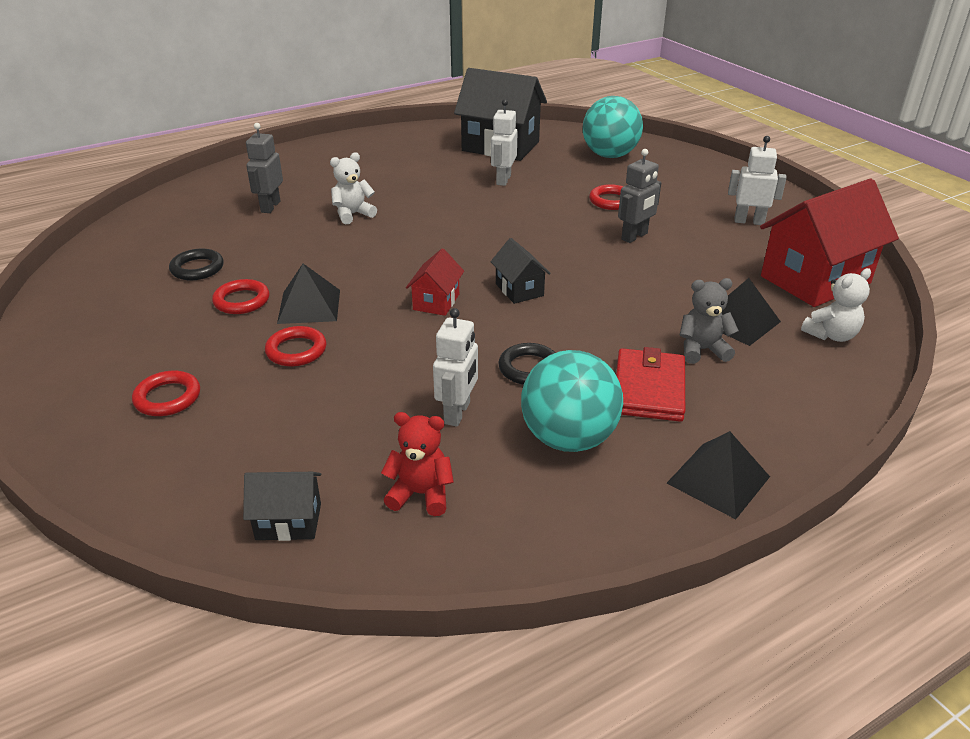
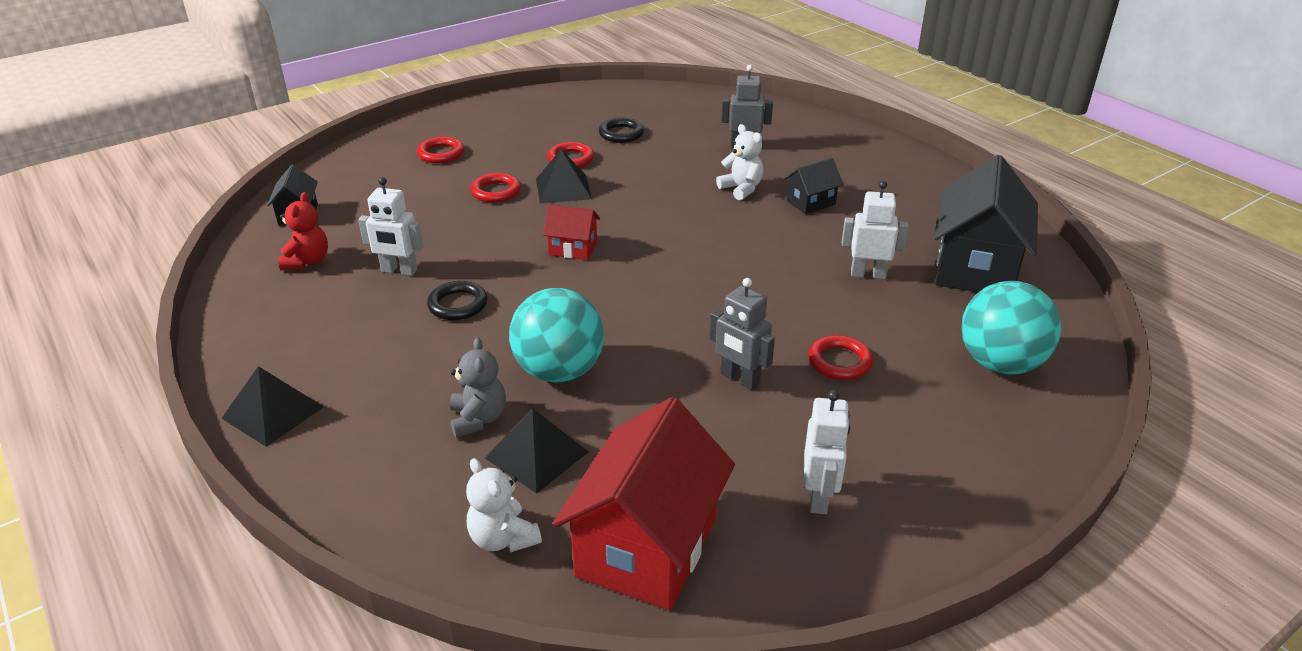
camera: 85 degrees right, 0 degrees up
(519, 290) = (599, 295): black house -> black house (811, 202)
(568, 439) = (352, 328): turquoise ball -> turquoise ball (559, 371)
(648, 389) = (414, 376): red wallet -> none
(815, 280) = (646, 547): red house -> red house turned 60 degrees clockwise

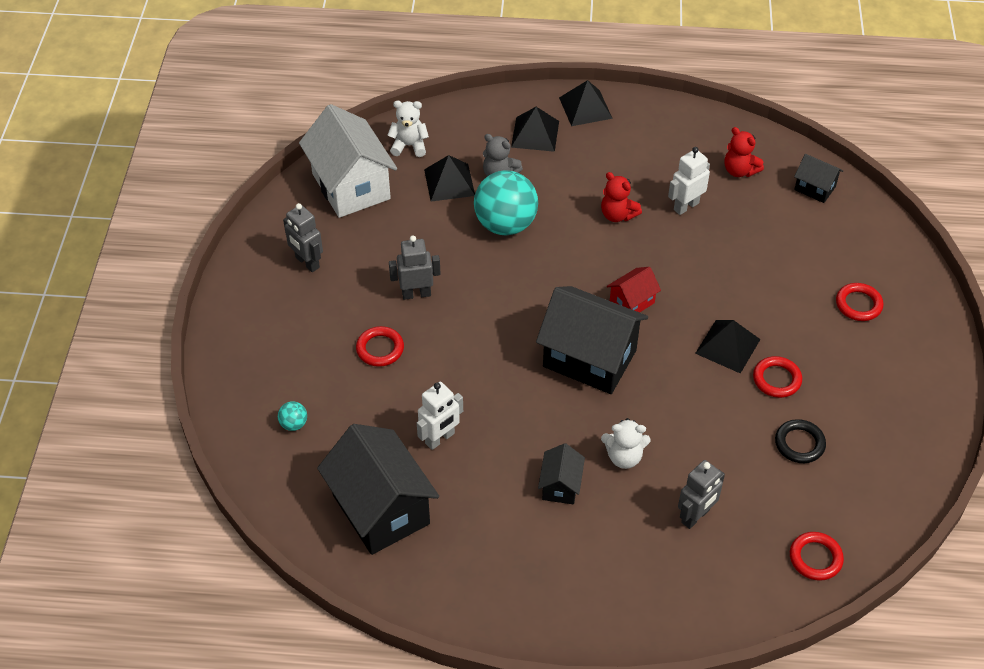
camera: 130 degrees right, 15 degrees up
(367, 429) = (535, 134): none -> black pyramid
(458, 305) = (617, 215): black ring -> red teddy bear
(496, 192) = (758, 305): red ring -> red ring (815, 558)
(646, 547) = (351, 186): red house -> white house
(669, 242) = (589, 358): none -> black house
(819, 497) = (307, 262): white robot -> grey robot
(1000, 363) = (294, 424): turquoise ball -> turquoise ball, size x0.41

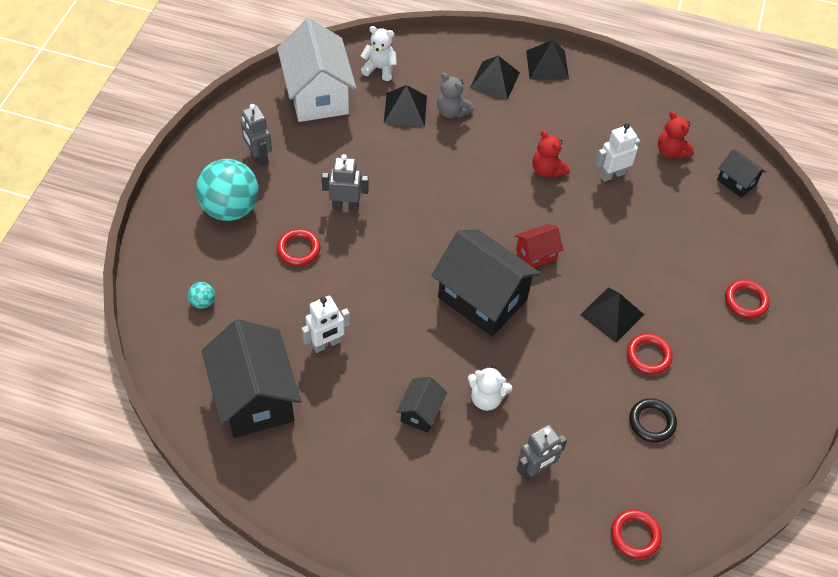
camera: 10 degrees right, 5 degrees up
(505, 224) = (443, 158): turquoise ball -> turquoise ball (230, 208)

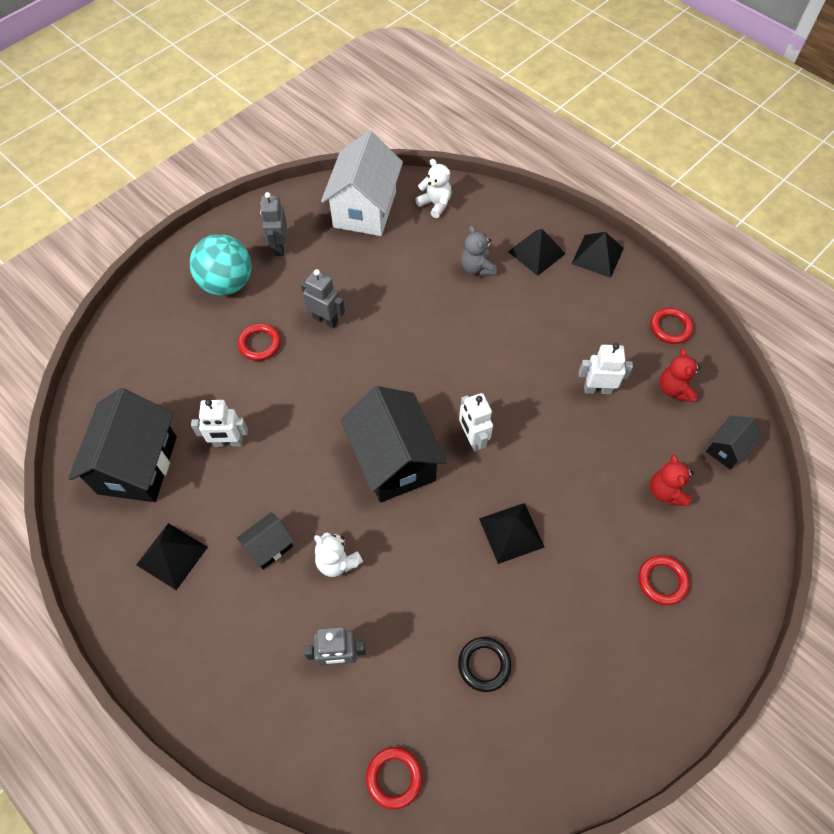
camera: 30 degrees right, 5 degrees up
(203, 302) = (151, 358): turquoise ball -> none
(405, 109) = (435, 250): black pyramid -> black pyramid (172, 555)
(536, 254) = (472, 439): red house -> white robot
(547, 170) = (534, 359): red teddy bear -> red teddy bear (666, 492)
(648, 356) = (522, 593): red ring -> red ring (670, 328)
(736, 182) = (727, 449): black house -> black house turned 60 degrees clockwise

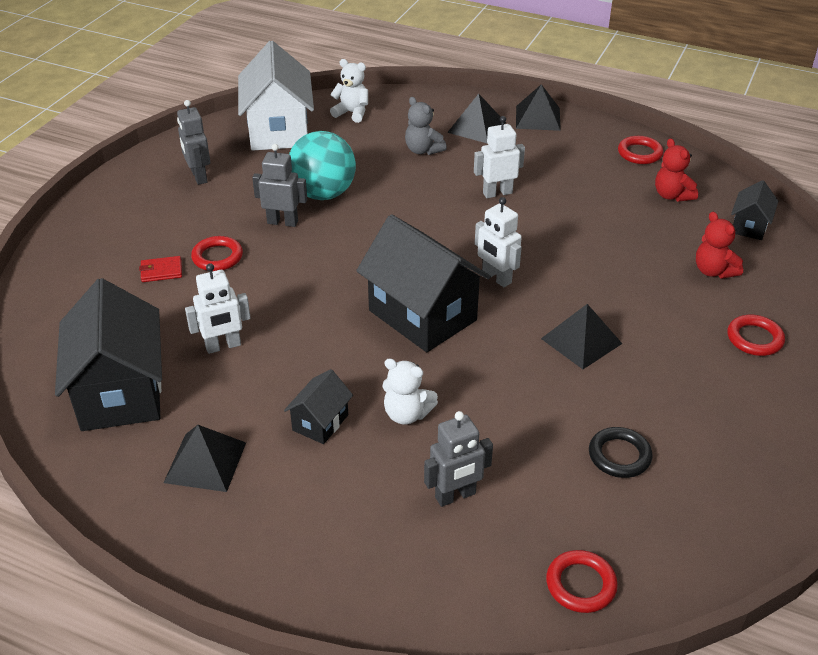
camera: 20 degrees left, 20 degrees down
(212, 346) = (161, 271): none -> red wallet
(227, 283) = (153, 217): turquoise ball -> turquoise ball (323, 194)
(597, 389) = (598, 212): white robot -> white robot (497, 193)

